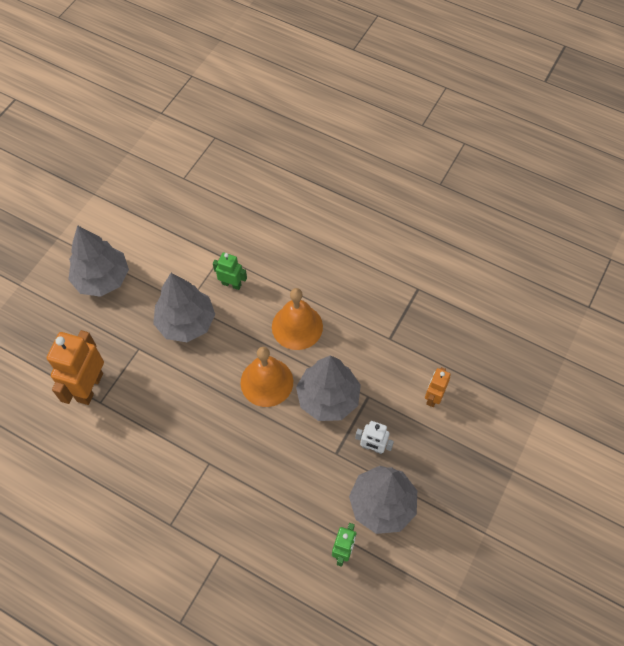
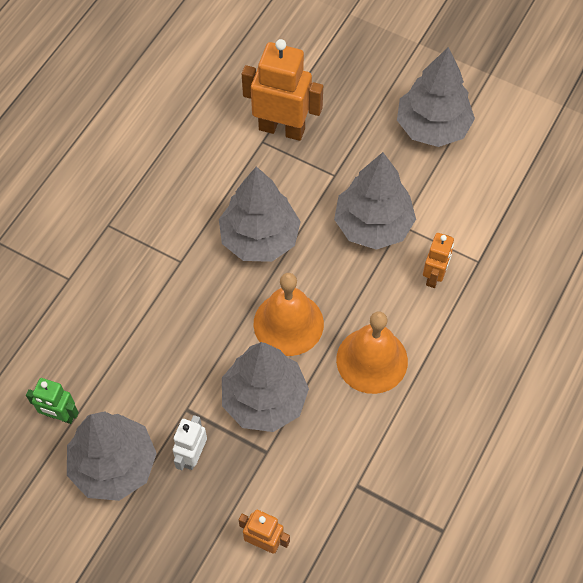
camera: 90 degrees right, 0 degrees up
(192, 403) = (259, 238): none -> grey tree
(231, 284) = (434, 276): green robot -> orange robot

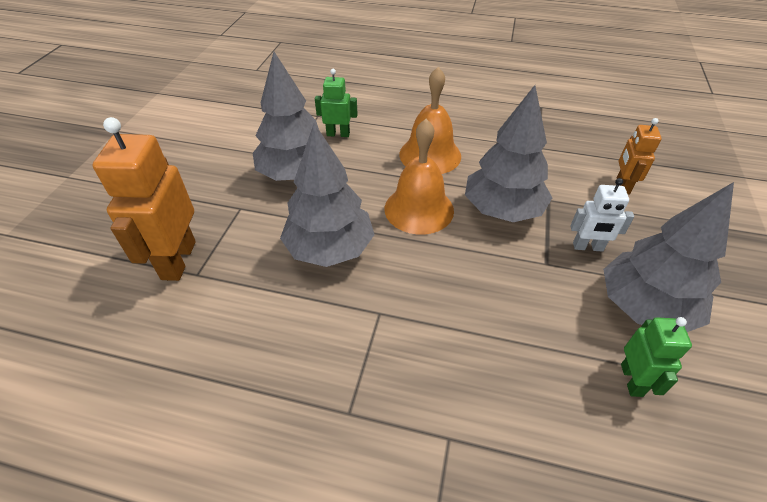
camera: 105 degrees left, 15 degrees down
(432, 127) = (178, 154): grey tree -> none
(434, 276) = (338, 134): orange robot -> green robot

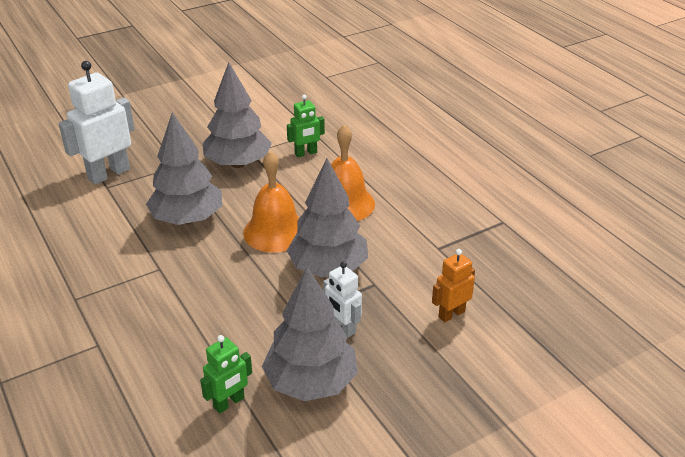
camera: 45 degrees right, 10 degrees down
(178, 260) = (108, 174): orange robot -> white robot
(338, 134) = (306, 153): green robot -> green robot turned 105 degrees clockwise

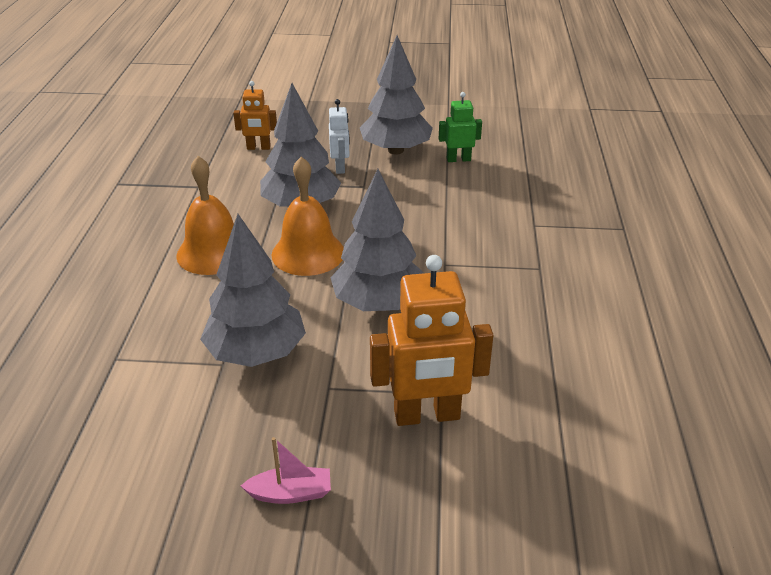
camera: 145 degrees left, 0 degrees up
(108, 174) = (427, 415): white robot -> orange robot
(157, 124) = (290, 493): none -> pink boat
(306, 153) = (166, 330): green robot -> none

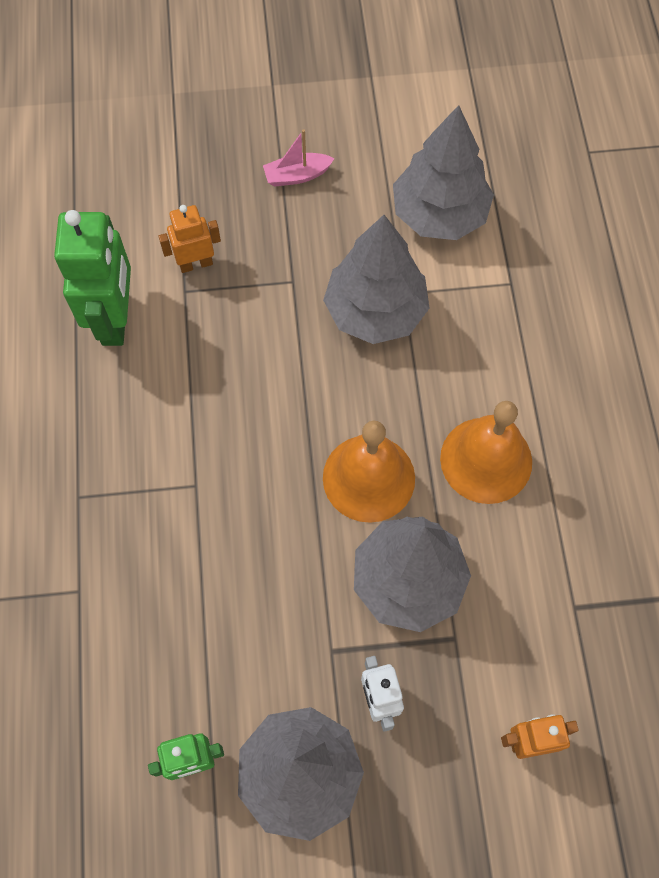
camera: 170 degrees right, 30 degrees up
(378, 303) = (265, 402): grey tree -> grey tree (439, 214)
(427, 415) = (196, 264): orange robot -> orange robot, size x0.55
(513, 378) = (115, 319): none -> green robot

